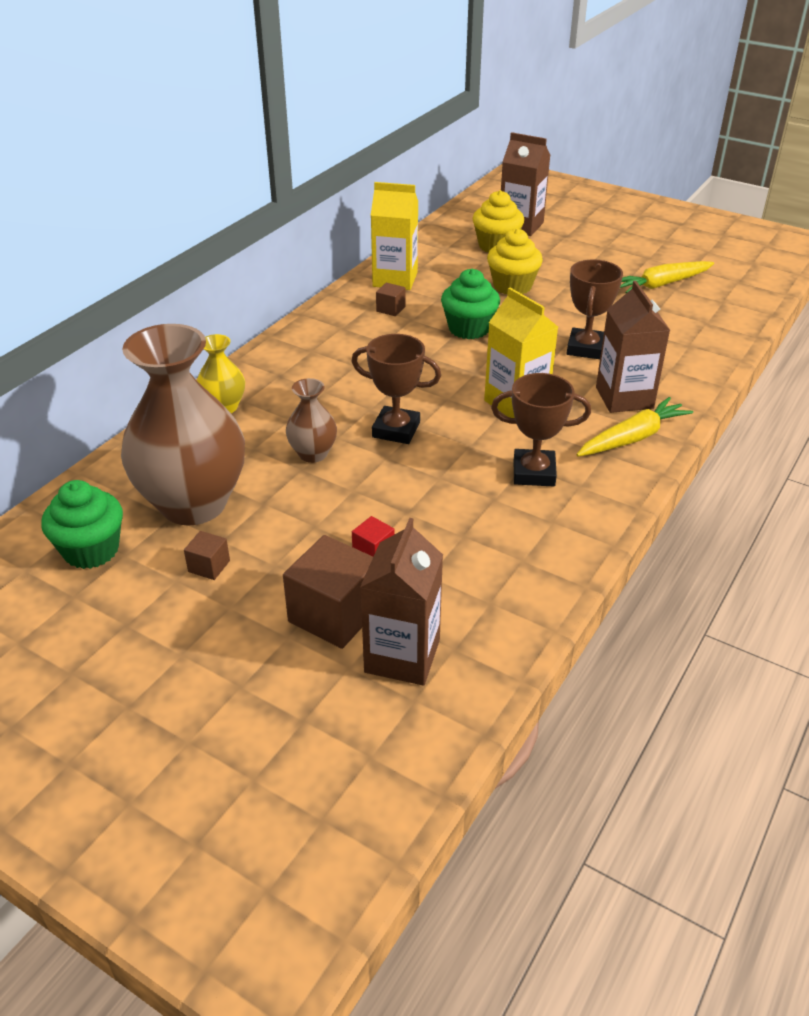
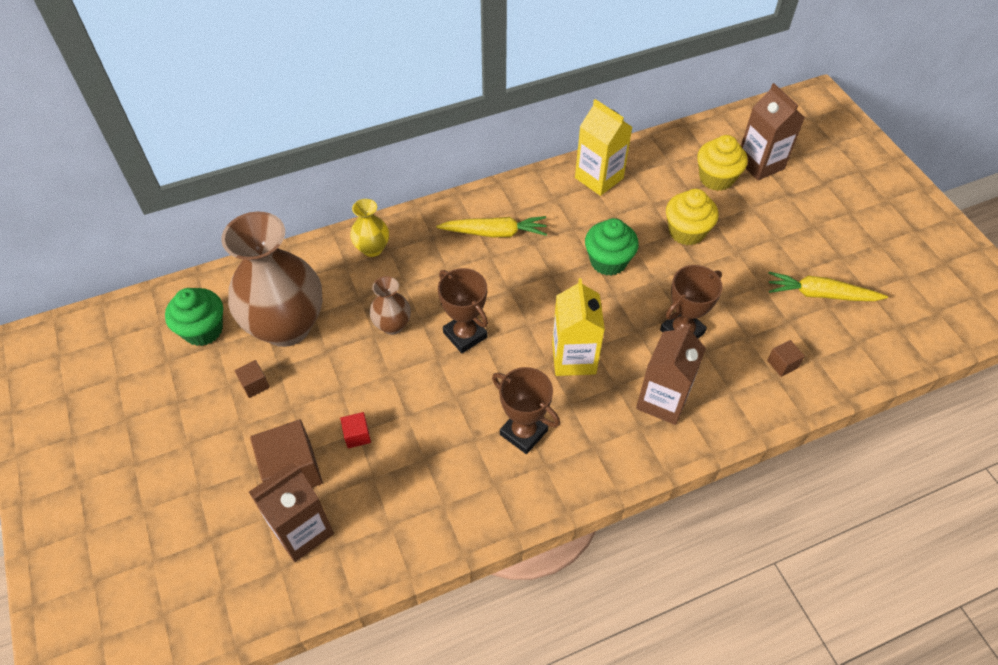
camera: 35 degrees right, 15 degrees up
(390, 309) = (567, 209): brown cube -> brown cube (782, 364)
(632, 438) = (629, 444): yellow carrot -> yellow carrot (494, 233)

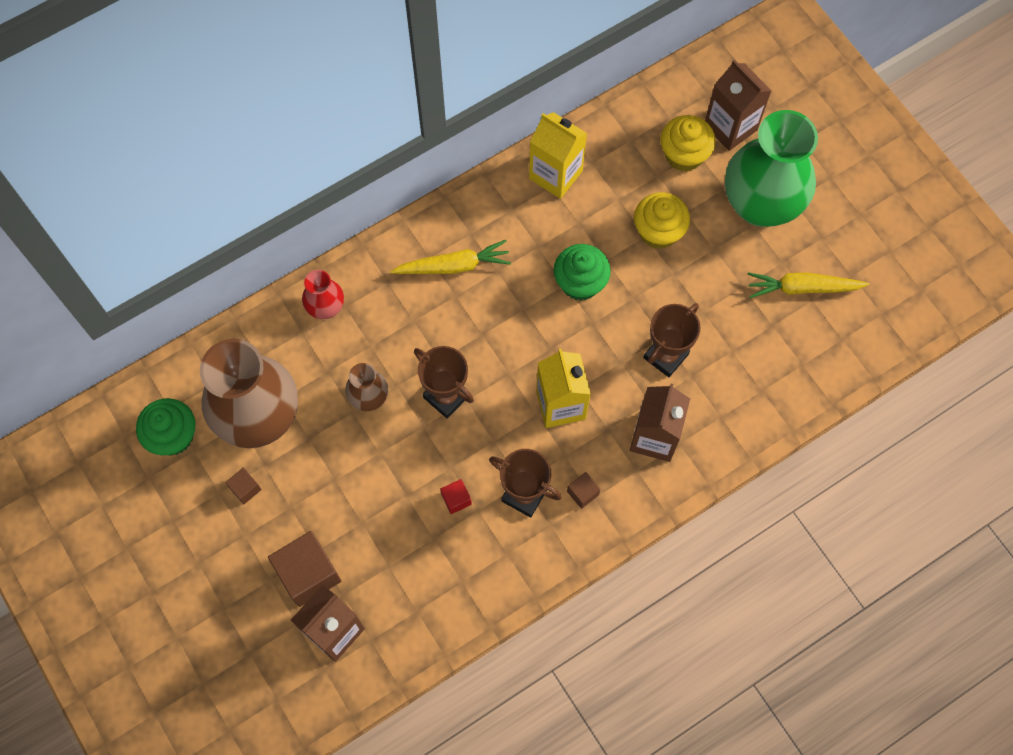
camera: 10 degrees left, 15 degrees up
(357, 435) = (362, 526): red cube -> red cube (456, 499)
(372, 248) = (326, 307): yellow vase -> red vase
(782, 364) = (768, 376): brown cube -> brown cube (582, 493)
(784, 224) = (760, 204): none -> green vase

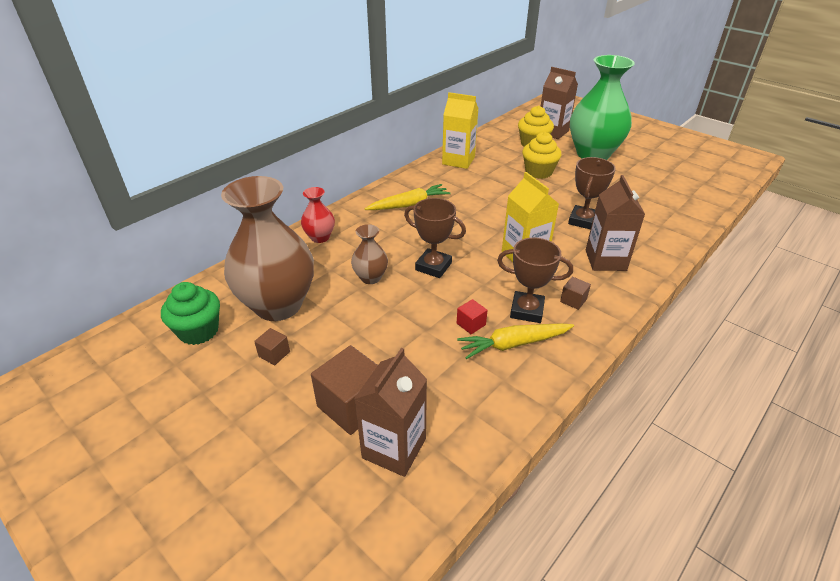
camera: 15 degrees left, 30 degrees down
(580, 283) = (501, 199): green cupcake -> none
(802, 288) = (646, 180): yellow carrot -> yellow carrot (513, 344)

